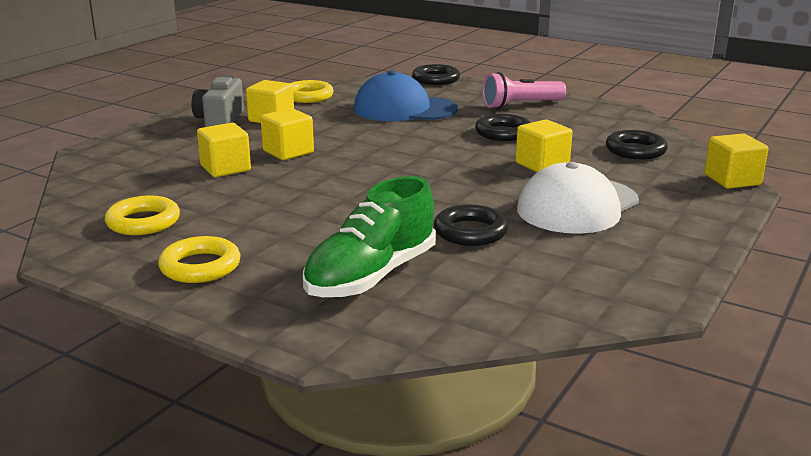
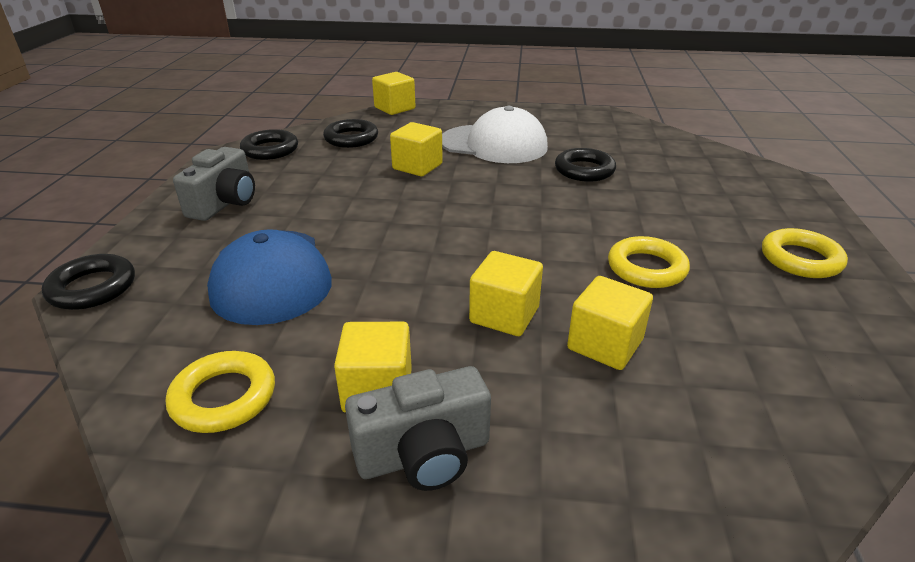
camera: 115 degrees left, 10 degrees up
(143, 222) = (797, 335): yellow ring -> yellow ring (646, 268)
(371, 276) = (697, 188): green shoe -> none
(503, 133) = (337, 196): black ring -> black ring (270, 150)
(520, 105) = (225, 203): pink flashlight -> grey camera

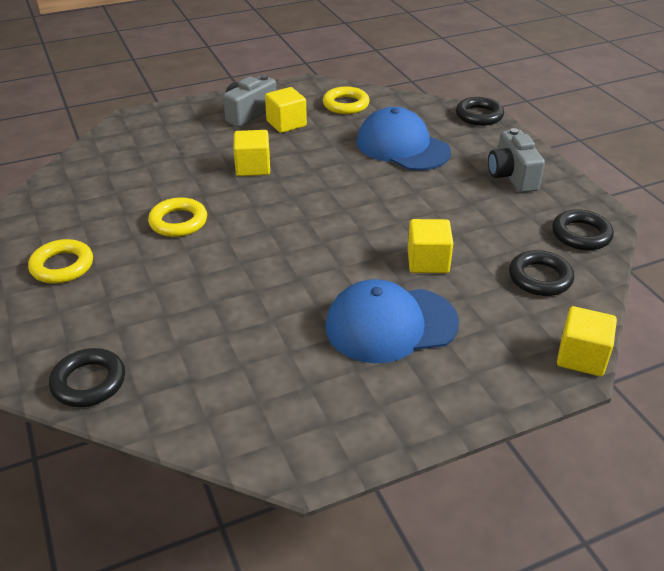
camera: 150 degrees right, 5 degrees up
(494, 144) = (390, 325): white cap -> blue cap
(584, 170) = (269, 315): black ring -> black ring (89, 382)
(605, 344) = (191, 170): yellow cube -> none

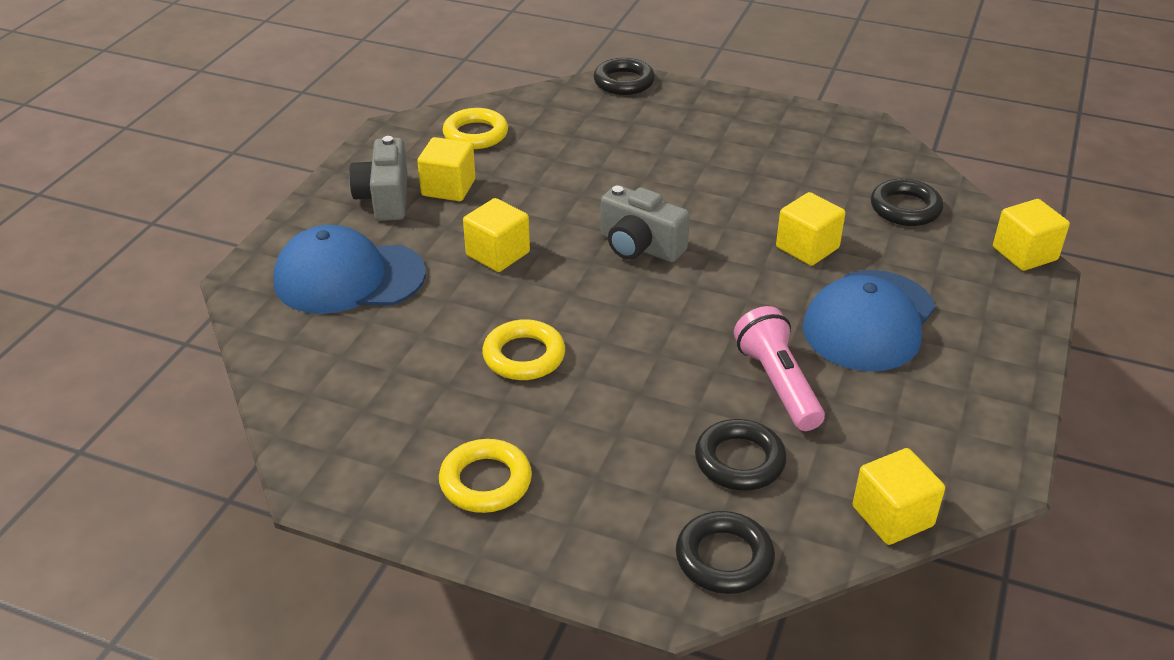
camera: 45 degrees left, 0 degrees up
(204, 434) = (892, 516): none -> yellow cube
(274, 320) = (777, 383): none -> pink flashlight
(402, 147) = (607, 151): blue cap -> blue cap (348, 278)
(512, 176) = (746, 128): grey camera -> grey camera (639, 246)
(581, 234) = (876, 152): black ring -> black ring (739, 461)

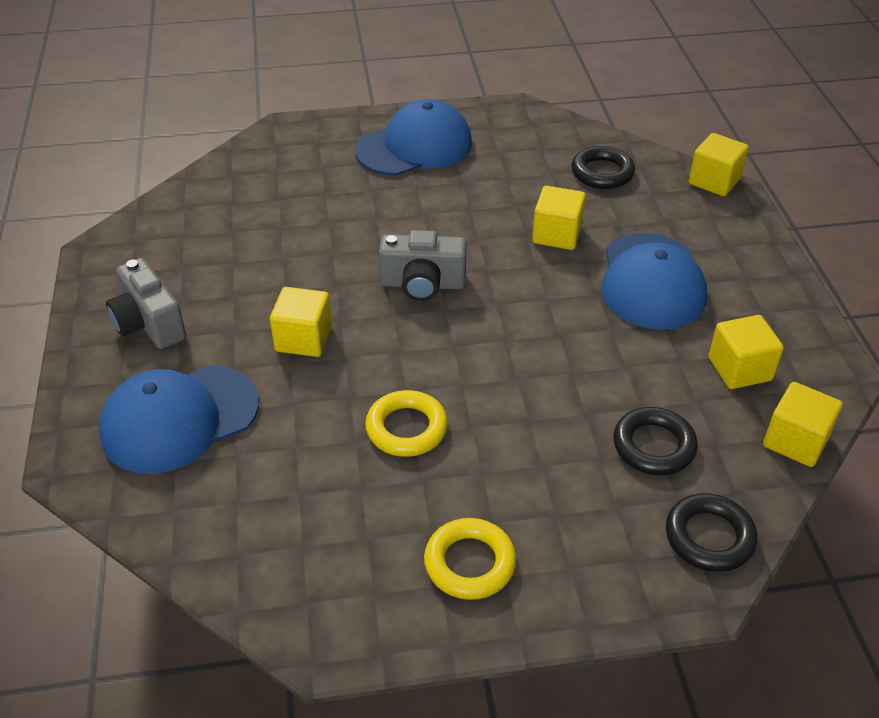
camera: 30 degrees left, 5 degrees up
(448, 188) = (203, 290): yellow cube -> yellow cube (739, 369)
(475, 134) = (186, 227): yellow ring -> none
(624, 82) = (284, 131): black ring -> none
(734, 129) = (414, 146): none -> blue cap
(777, 383) = (628, 365): pink flashlight -> none

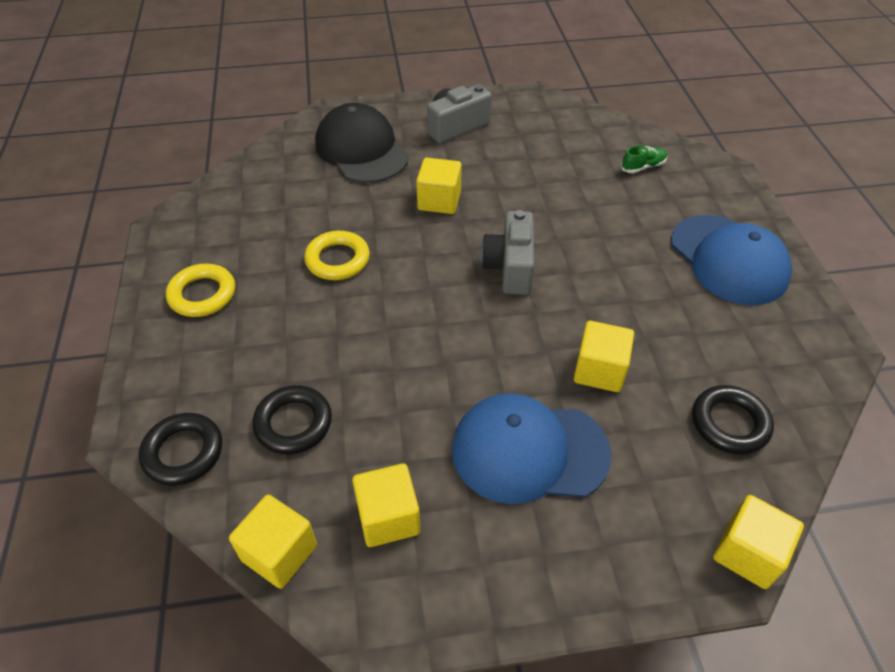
camera: 90 degrees right, 5 degrees up
(179, 419) = (361, 150): blue cap -> black cap
(266, 180) = (643, 167): none -> green shoe

